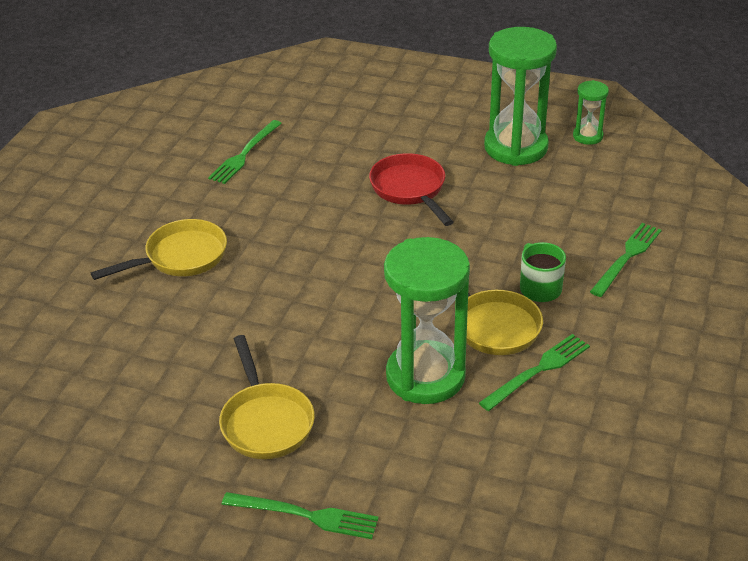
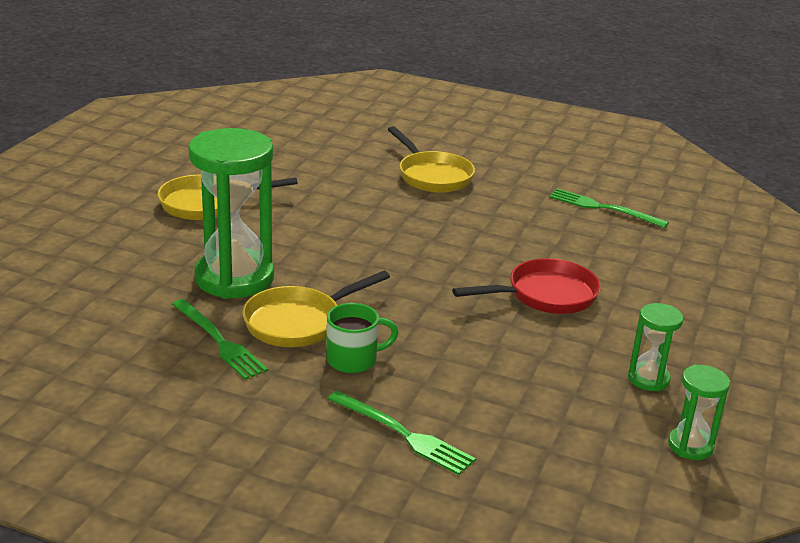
camera: 90 degrees right, 10 degrees down
(305, 515) = (96, 215): green fork -> none
(516, 147) = (648, 379): green hourglass -> green hourglass, size x0.48

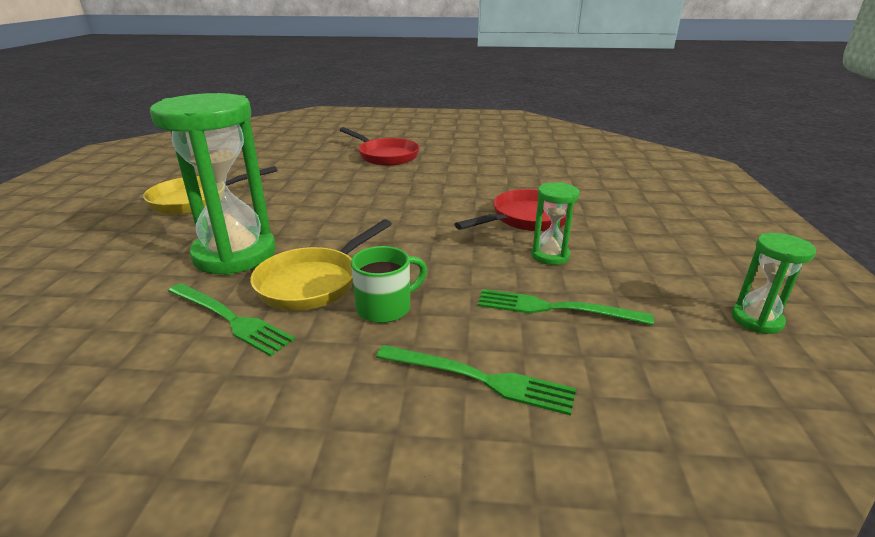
camera: 15 degrees left, 0 degrees up
(432, 176) = (385, 156): yellow pan -> red pan
(603, 208) = (524, 157): green fork -> green fork (555, 308)
(648, 379) = (663, 267): green hourglass -> green hourglass (550, 256)

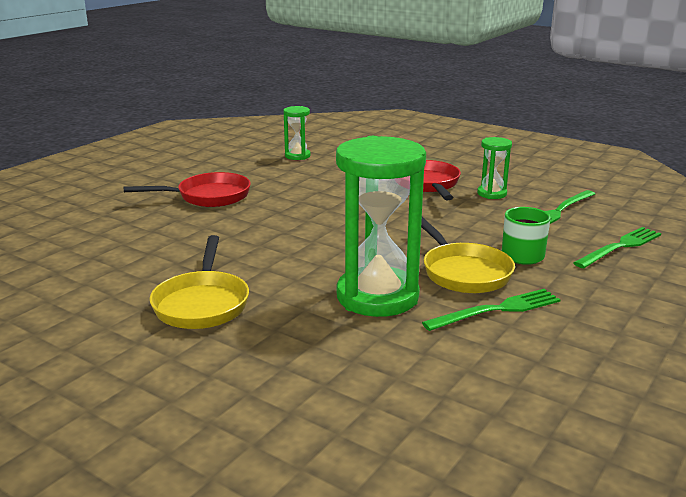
camera: 60 degrees left, 5 degrees down
(756, 320) = (603, 174): green hourglass -> green hourglass (297, 156)

